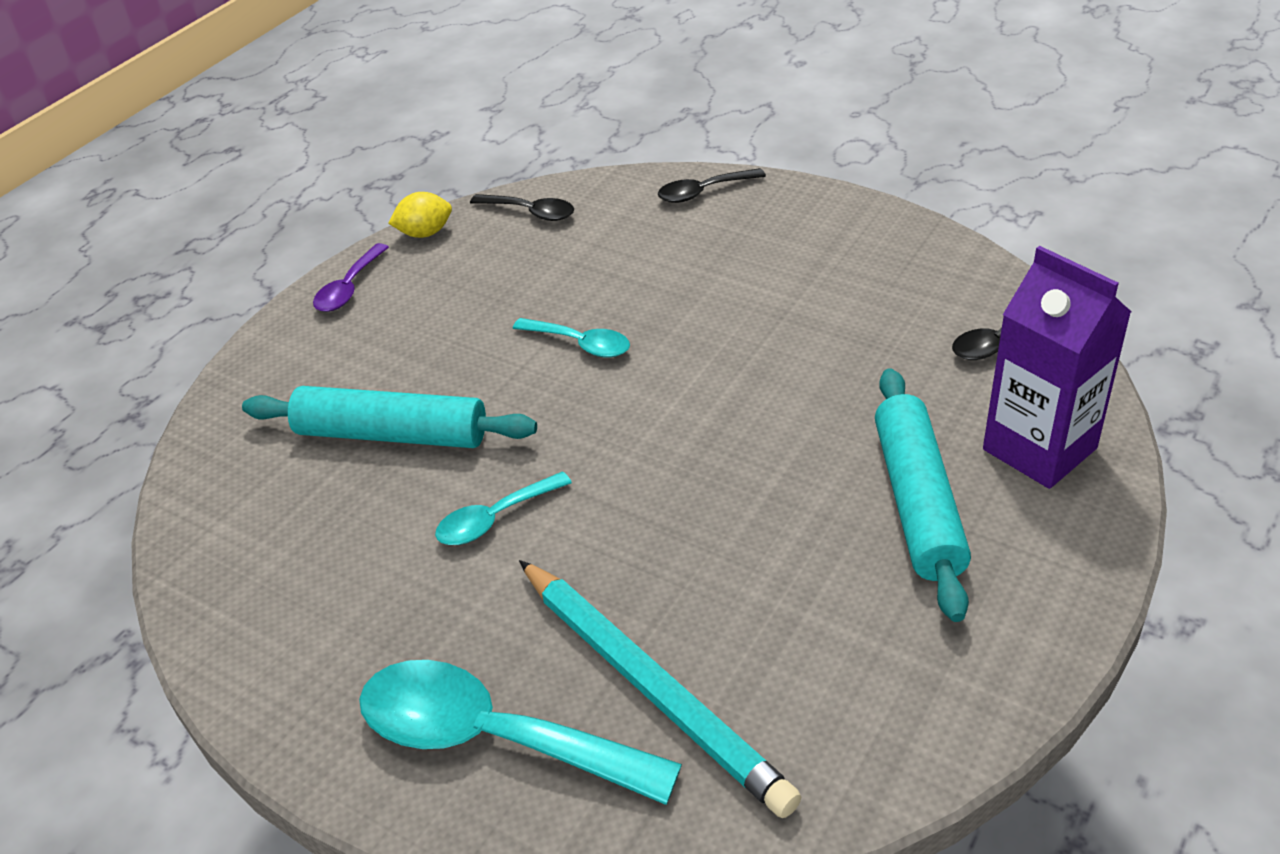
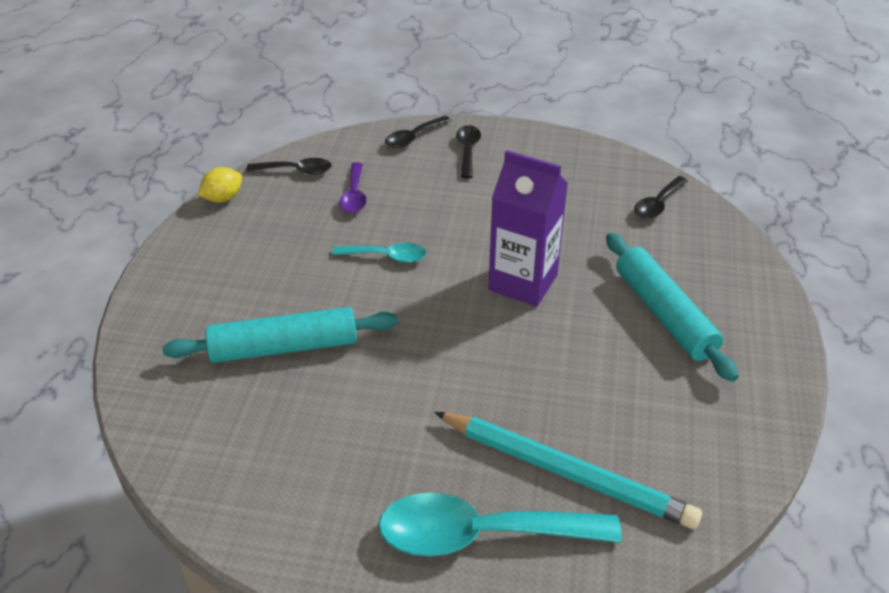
camera: 25 degrees left, 0 degrees up
(349, 288) = (186, 248): purple spoon -> purple spoon (354, 195)
(495, 518) = (395, 388): turquoise spoon -> none
(766, 221) = (467, 151): none -> black spoon
(1039, 449) = (716, 266): purple carton -> purple carton (523, 282)

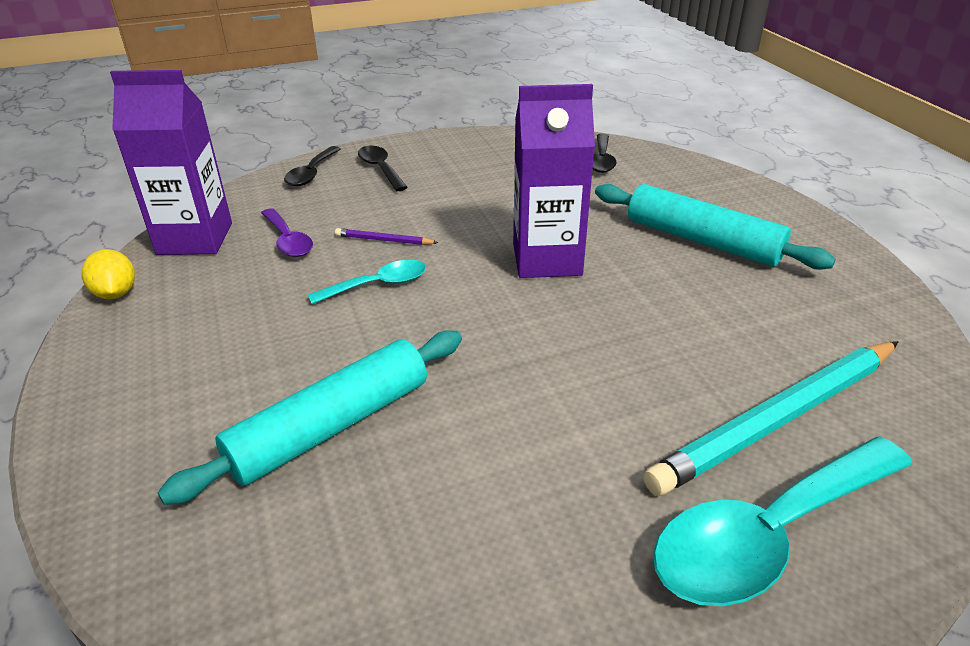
camera: 30 degrees left, 5 degrees down
(223, 198) = (116, 293): yellow lemon -> yellow lemon turned 45 degrees counterclockwise
(296, 171) = (195, 238): black spoon -> purple carton
(419, 220) = (384, 240): none -> purple pencil
(566, 472) = (777, 419): turquoise pencil -> turquoise pencil turned 150 degrees clockwise

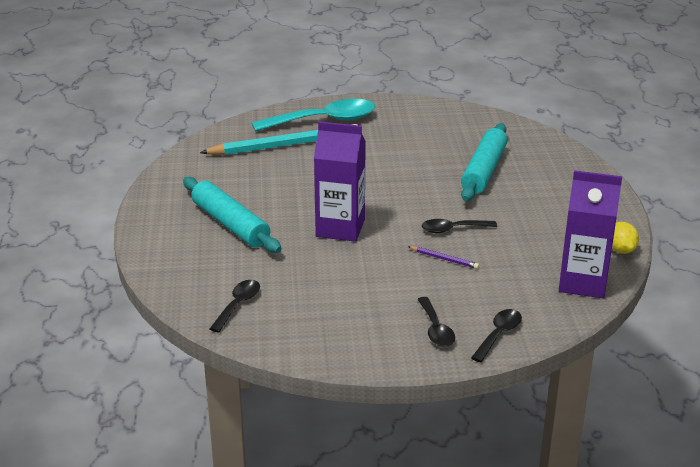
camera: 165 degrees left, 5 degrees down
(288, 240) = (513, 270): purple spoon -> none
(331, 427) = (483, 171): turquoise rolling pin -> turquoise rolling pin turned 45 degrees counterclockwise
(377, 285) = (453, 229): turquoise spoon -> black spoon

